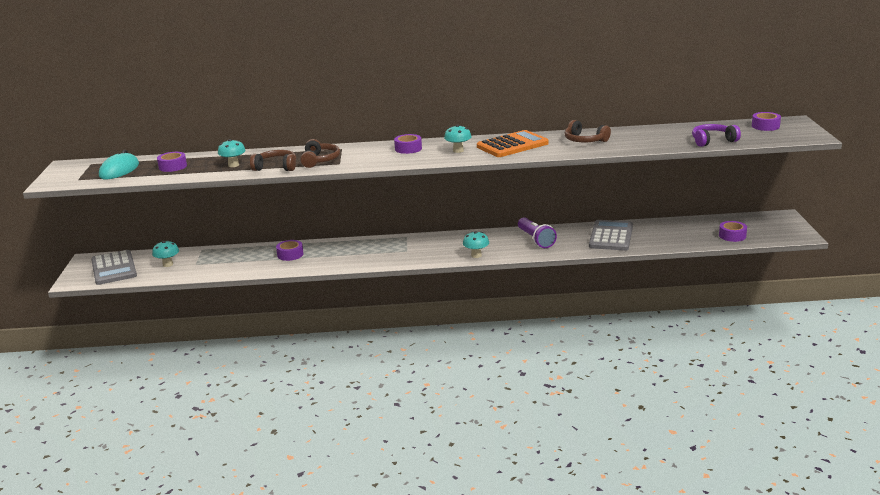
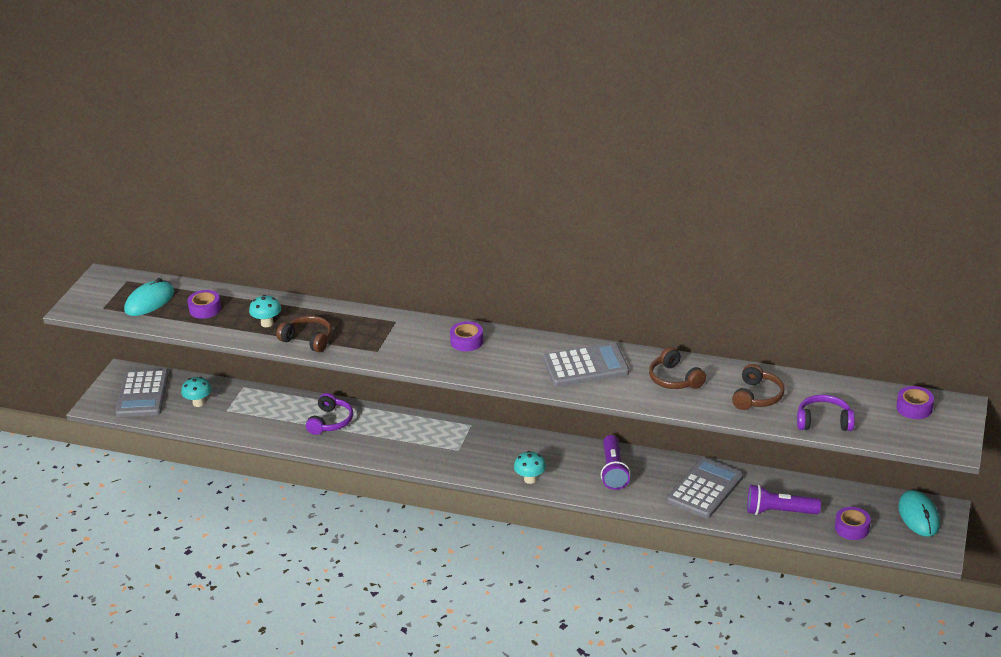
camera: 20 degrees right, 10 degrees up
(290, 254) = (330, 421): purple tape -> purple headphones
(320, 160) = (360, 339): brown headphones -> brown headphones (757, 396)
(458, 150) = (518, 360): turquoise mushroom -> none
(512, 145) = (585, 366): orange calculator -> grey calculator
(674, 237) = (779, 512): none -> purple flashlight
(770, 222) = (918, 516): none -> turquoise mouse

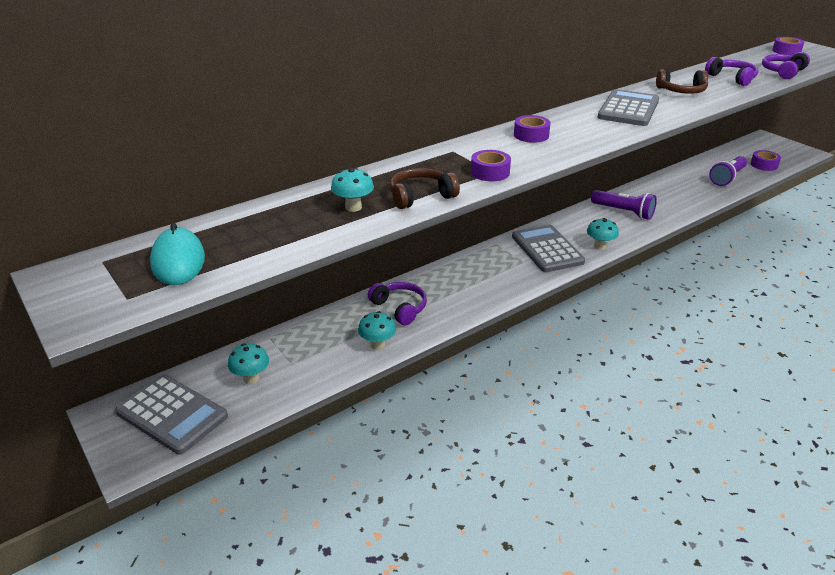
camera: 55 degrees left, 0 degrees up
(205, 309) = (262, 232): purple tape -> purple tape (490, 172)
(279, 433) = (377, 345): none -> turquoise mushroom
(705, 489) = (678, 190): grey calculator -> grey calculator (547, 249)
(757, 396) = (732, 78): brown headphones -> purple headphones
(918, 516) = (765, 145): turquoise mouse -> none

